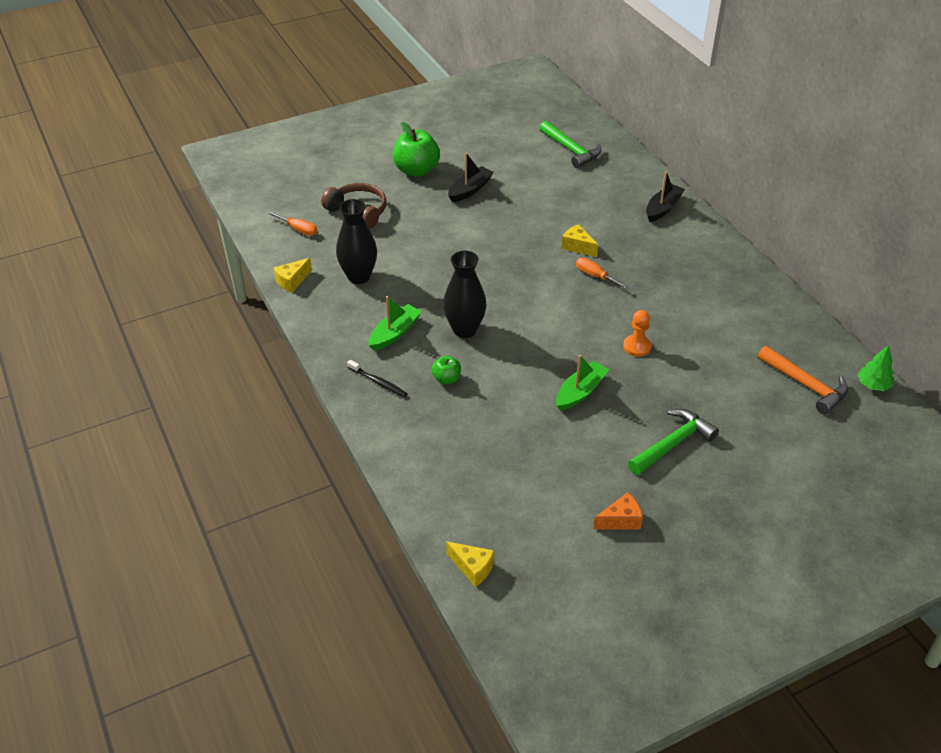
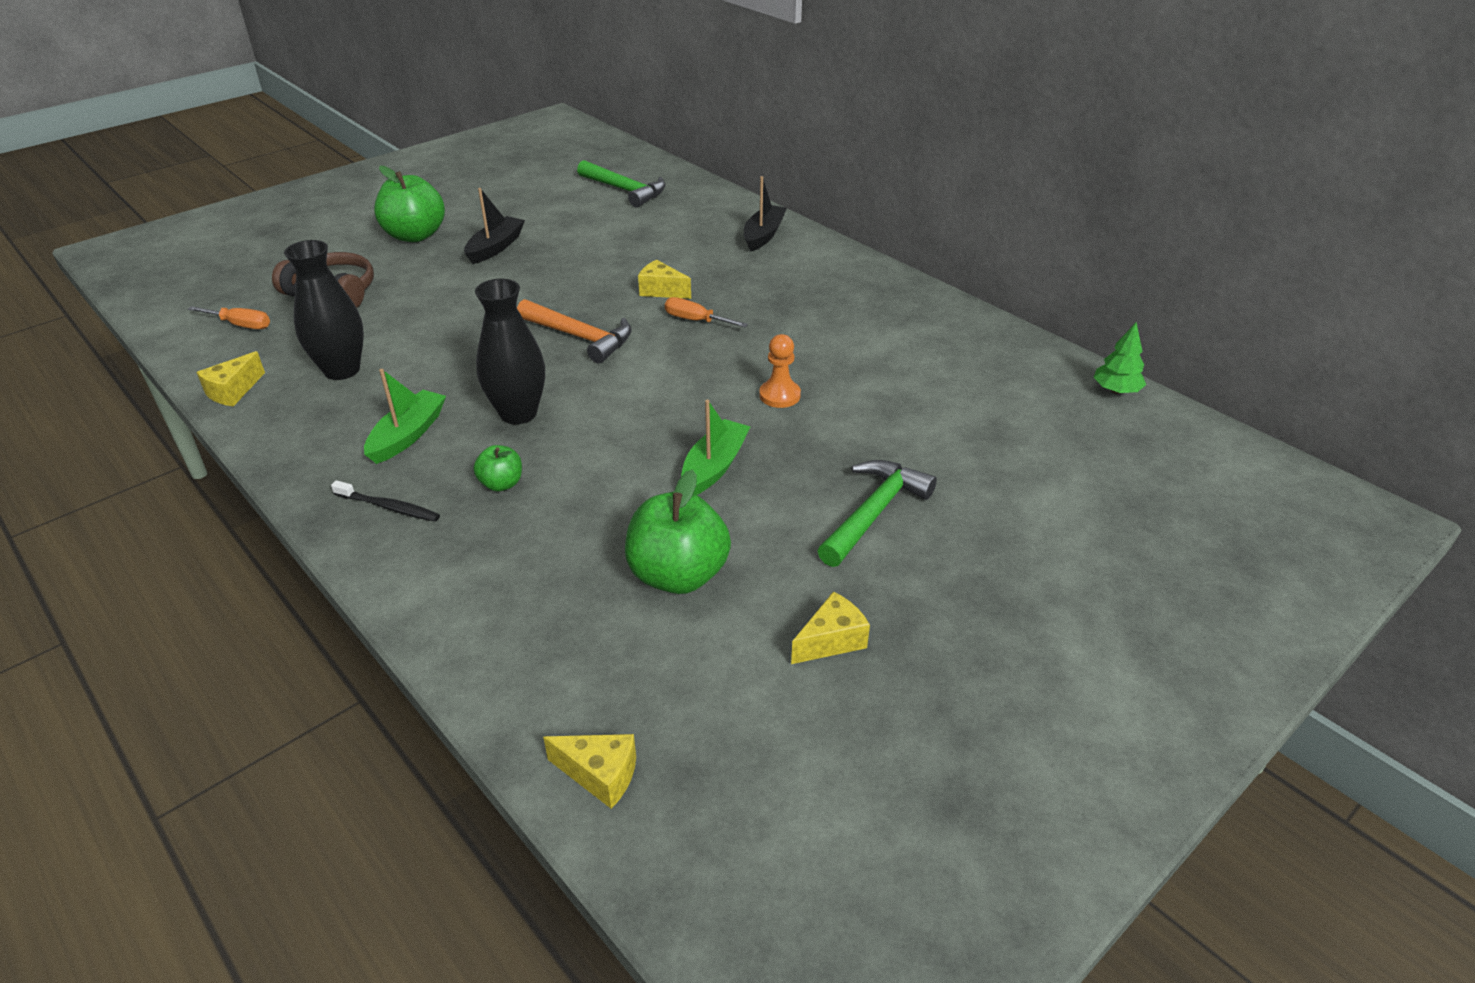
camera: 15 degrees left, 5 degrees down
(540, 461) = (678, 575): none -> green apple
(620, 520) = (831, 641): orange cheese -> yellow cheese
(805, 385) = (1028, 405): orange hammer -> orange hammer (580, 337)

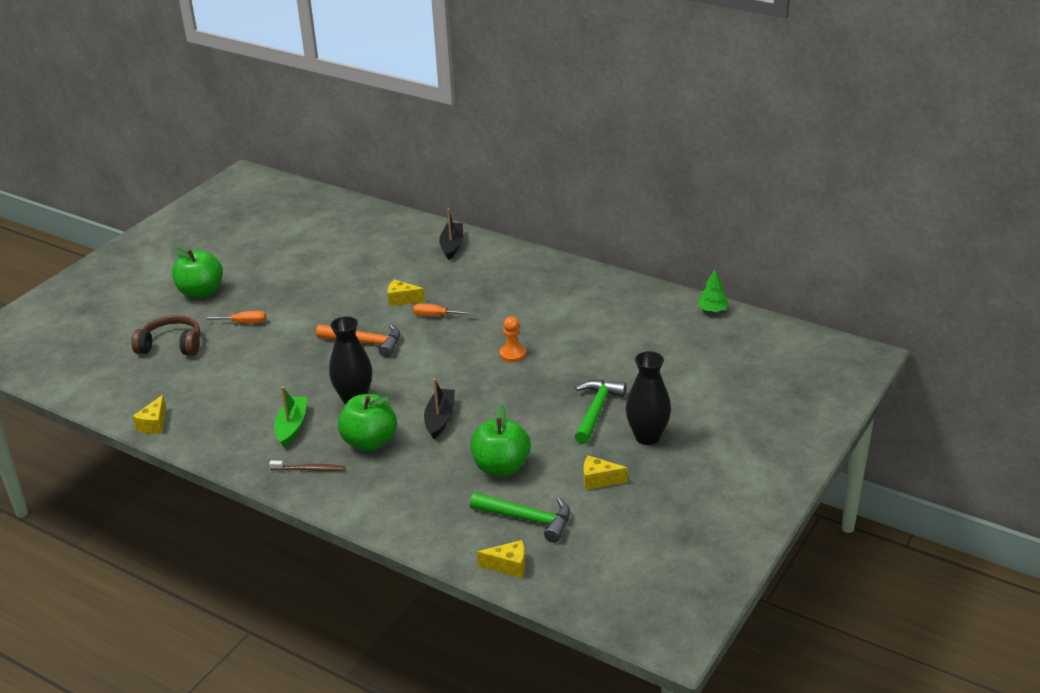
camera: 15 degrees left, 5 degrees down
(240, 325) = (122, 381): orange screwdriver -> orange screwdriver (243, 323)
(342, 370) = (218, 396): black vase -> black vase (647, 437)
(388, 507) = (309, 469): black toothbrush -> brown toothbrush
(495, 247) = (266, 290): black boat -> black boat (440, 418)
(501, 484) = (370, 442): green apple -> green apple, size x1.97
(624, 190) = (334, 228): green hammer -> green hammer (527, 519)
(714, 467) = (493, 405): green boat -> none
(831, 641) = (599, 480): yellow cheese -> yellow cheese turned 120 degrees counterclockwise

